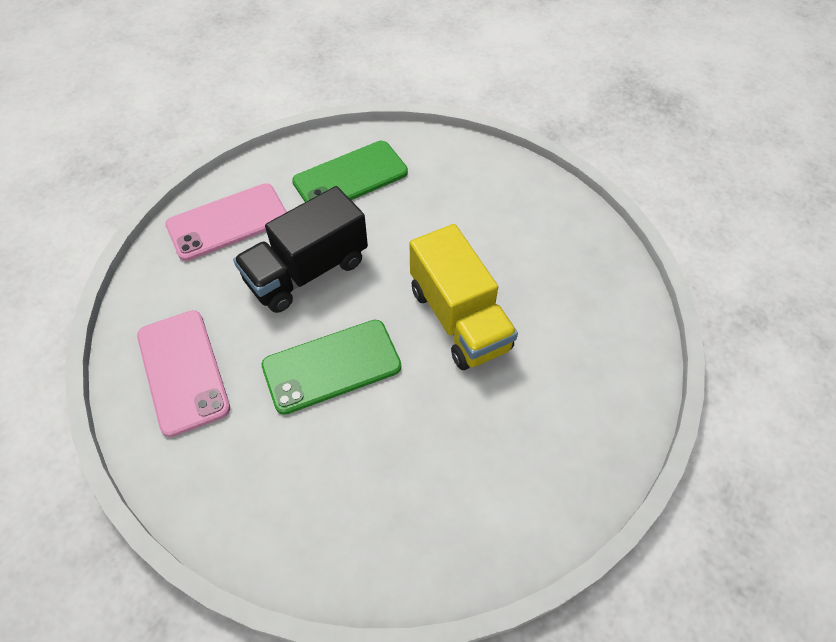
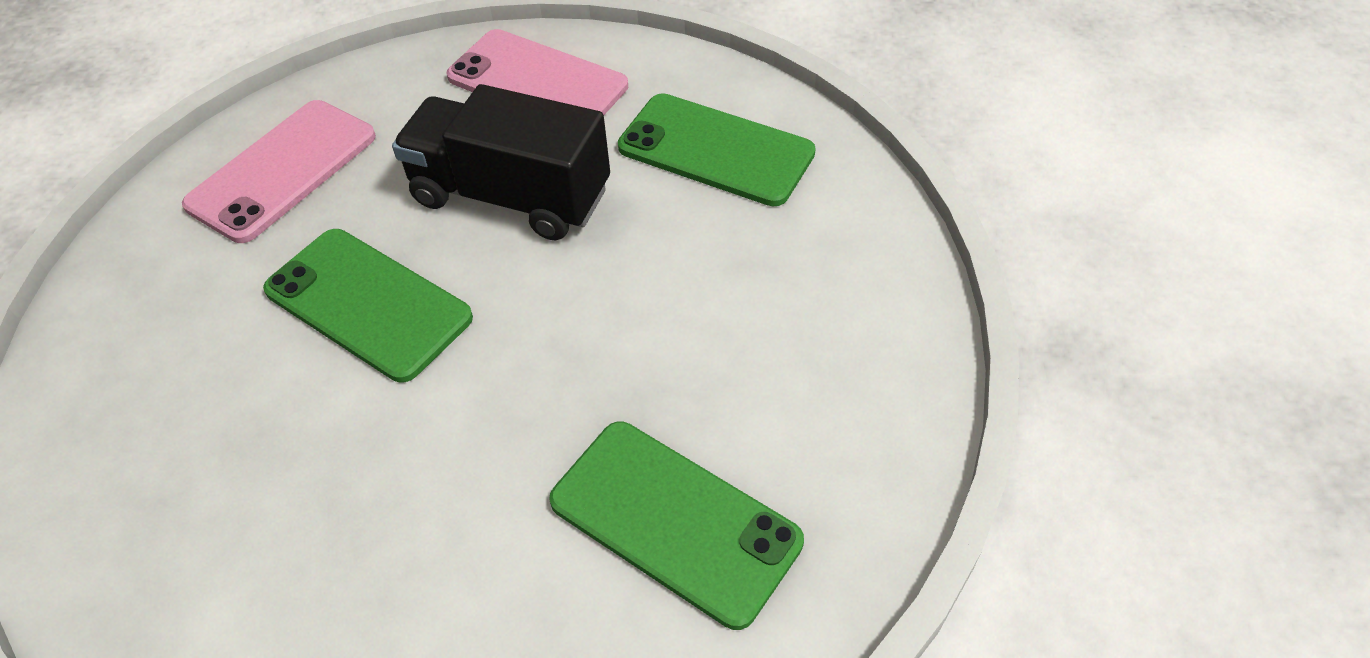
camera: 60 degrees right, 5 degrees down
(459, 318) = (541, 407): yellow truck -> none
(556, 297) = (675, 521): none -> green phone

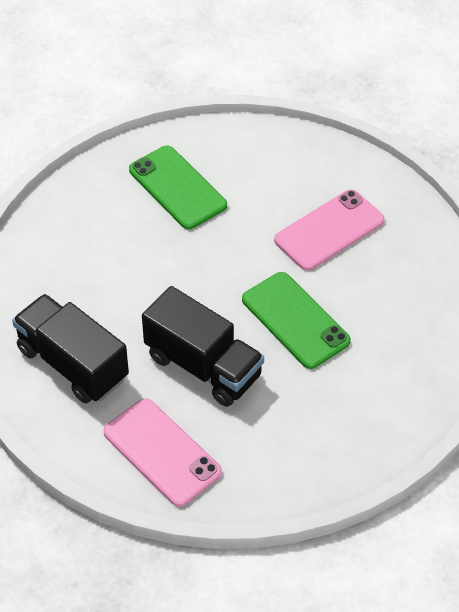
camera: 165 degrees left, 0 degrees up
(283, 170) = (339, 424): pink phone -> pink phone (329, 230)
(715, 150) = (73, 364): green phone -> black truck

